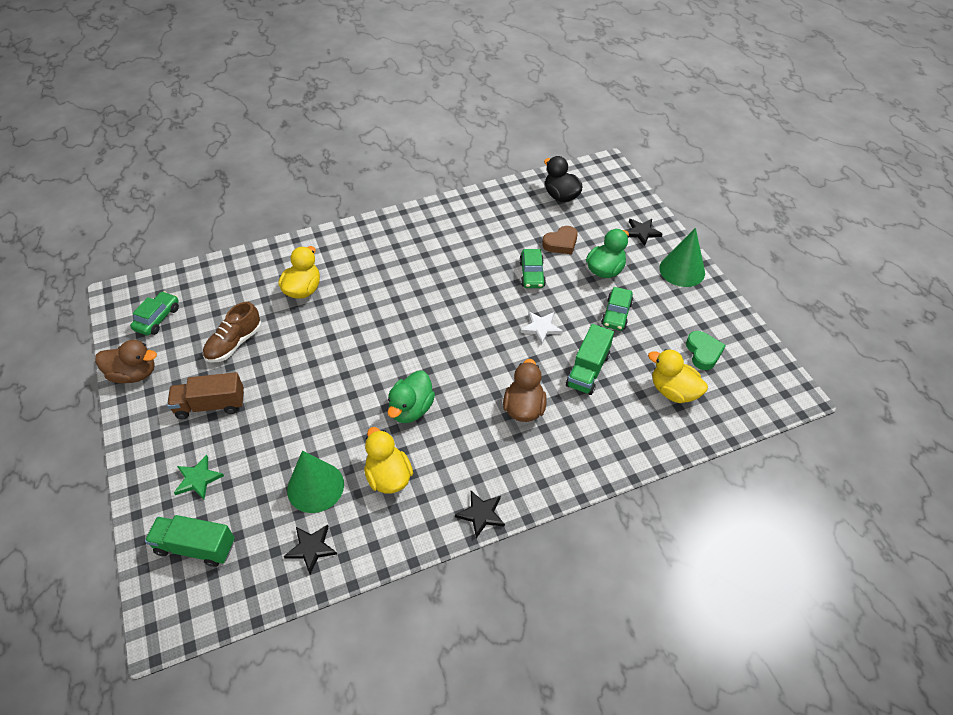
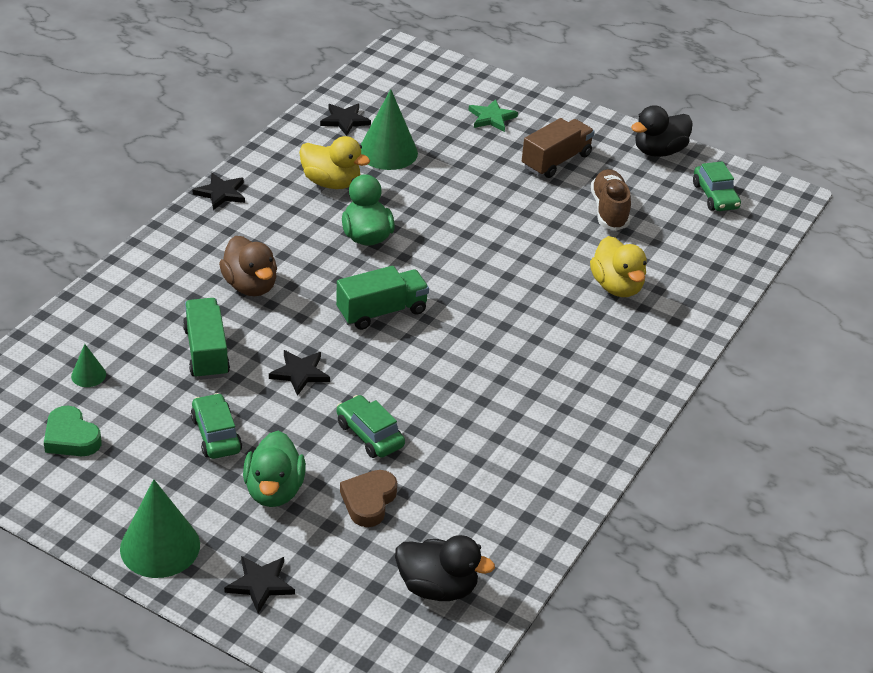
camera: 140 degrees right, 10 degrees down
(134, 374) = (659, 151): brown duck -> black duck
(196, 547) = (435, 87): green truck -> green truck (382, 312)
(541, 328) = (300, 373): white star -> black star
(673, 391) = (88, 375): yellow duck -> green cone

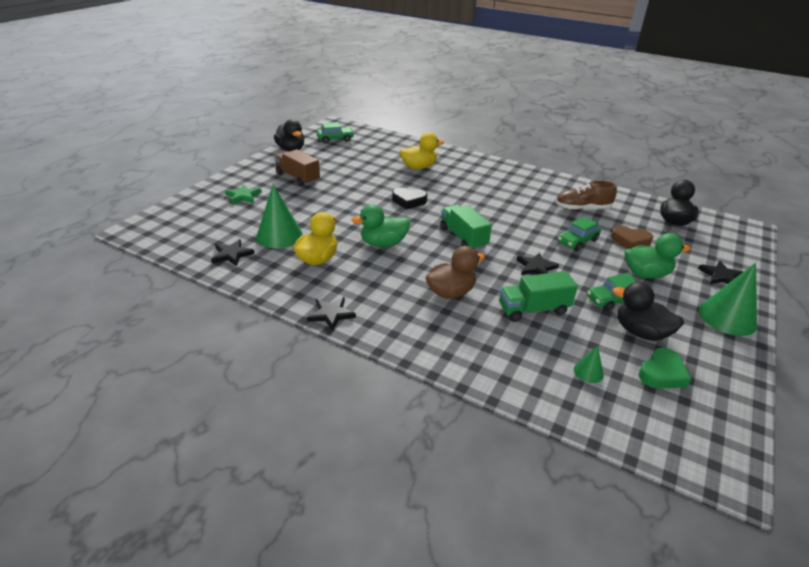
camera: 90 degrees left, 5 degrees down
(146, 442) = (640, 332): none -> black duck
(490, 267) = (409, 201): none -> black heart
(609, 210) = (349, 165): brown shoe -> brown shoe (582, 208)

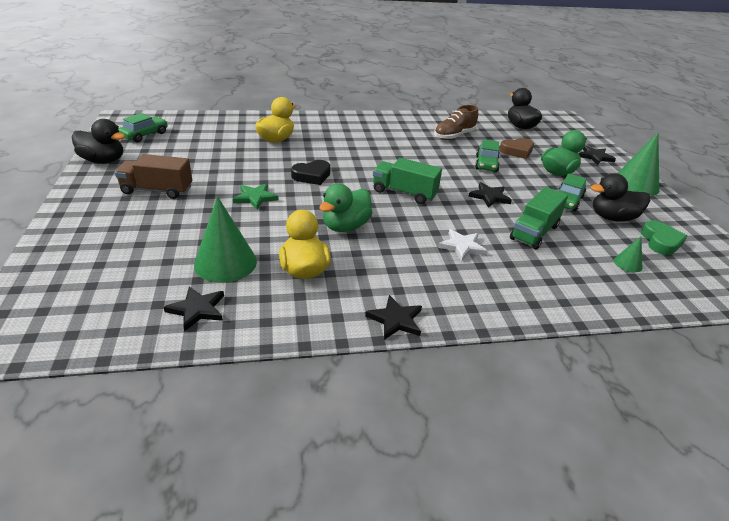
camera: 40 degrees left, 0 degrees up
(243, 196) = (114, 235): green star -> green star (255, 198)
(451, 292) = (462, 247): brown duck -> white star

